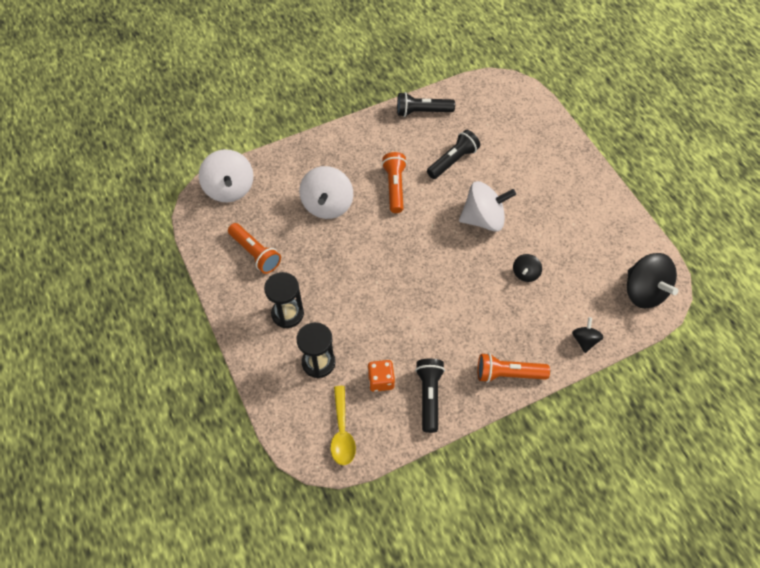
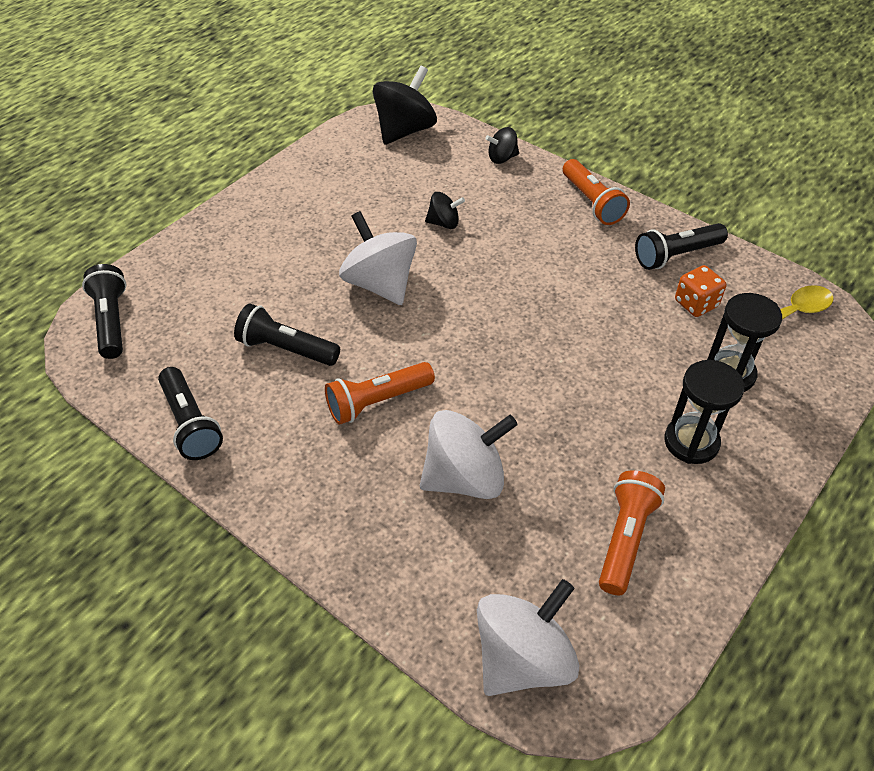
camera: 115 degrees left, 10 degrees down
(511, 96) = (112, 321): none -> black flashlight

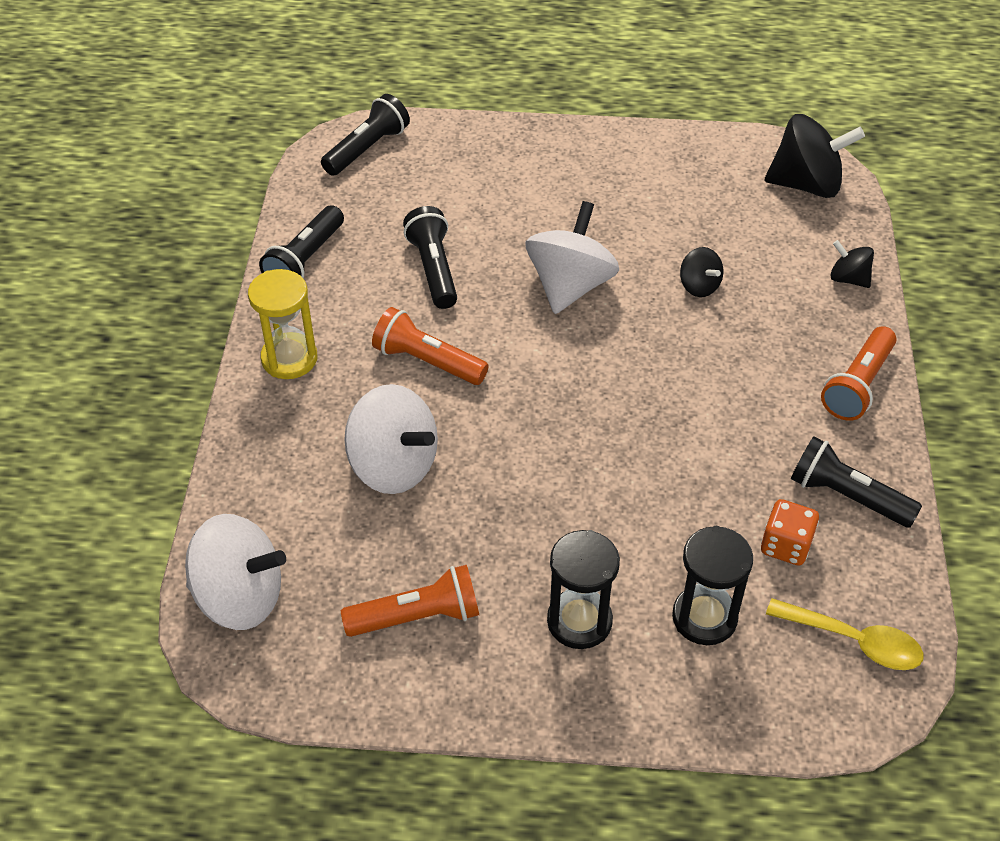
camera: 55 degrees right, 0 degrees up
(290, 490) = (289, 359): none -> yellow hourglass

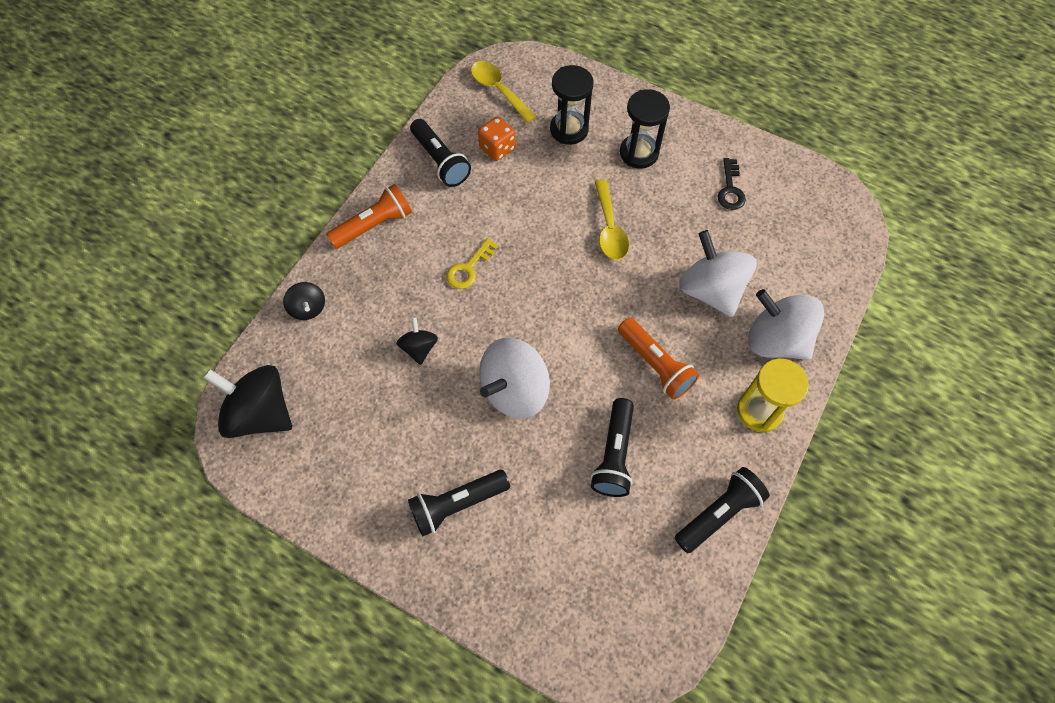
camera: 155 degrees left, 15 degrees up
(240, 597) = (834, 240): white spinning top -> white spinning top (776, 340)
(367, 149) = (615, 643): black flashlight -> black flashlight (457, 504)
(417, 617) = (730, 189): orange flashlight -> black key
(562, 493) = (609, 228): none -> yellow spoon
(706, 381) = (469, 268): none -> yellow key

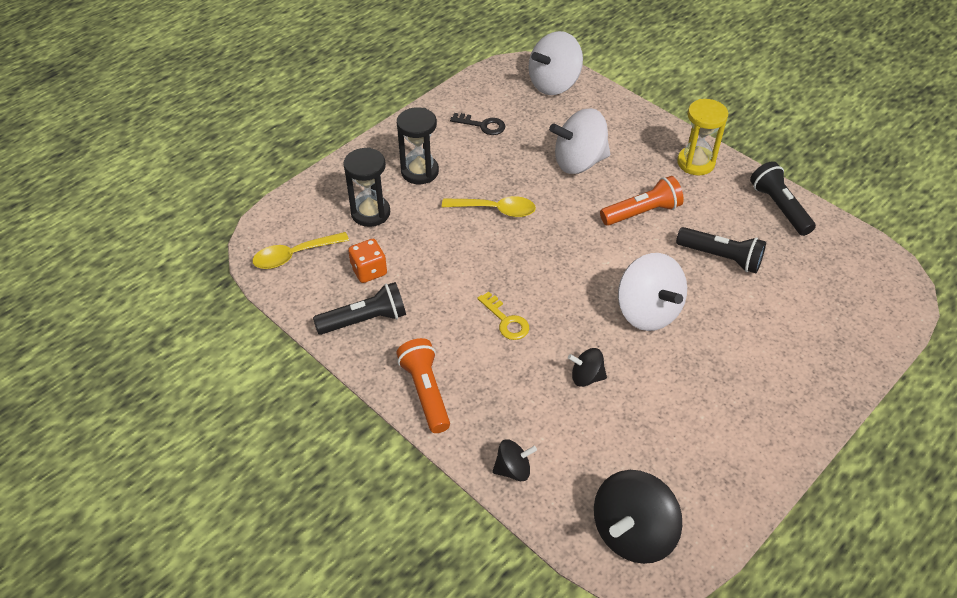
camera: 75 degrees left, 15 degrees down
(457, 504) = (754, 375): black flashlight -> none
(776, 340) = (635, 137): white spinning top -> white spinning top (554, 84)

